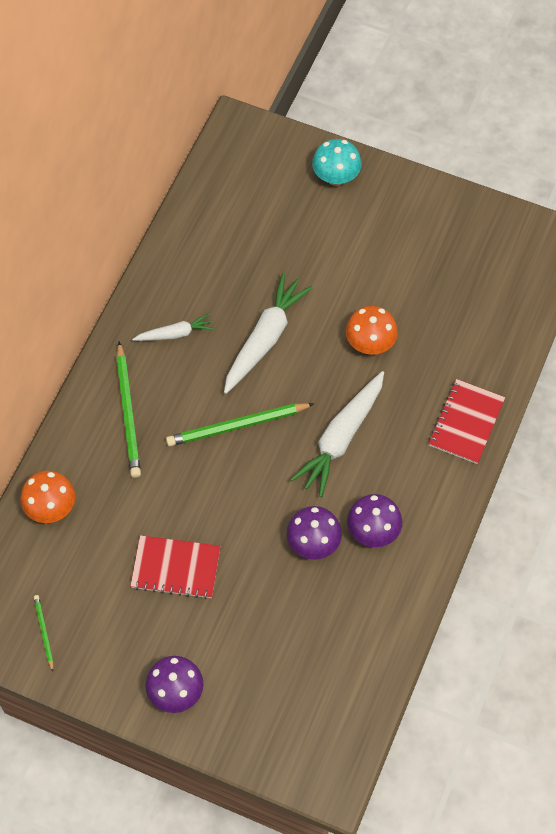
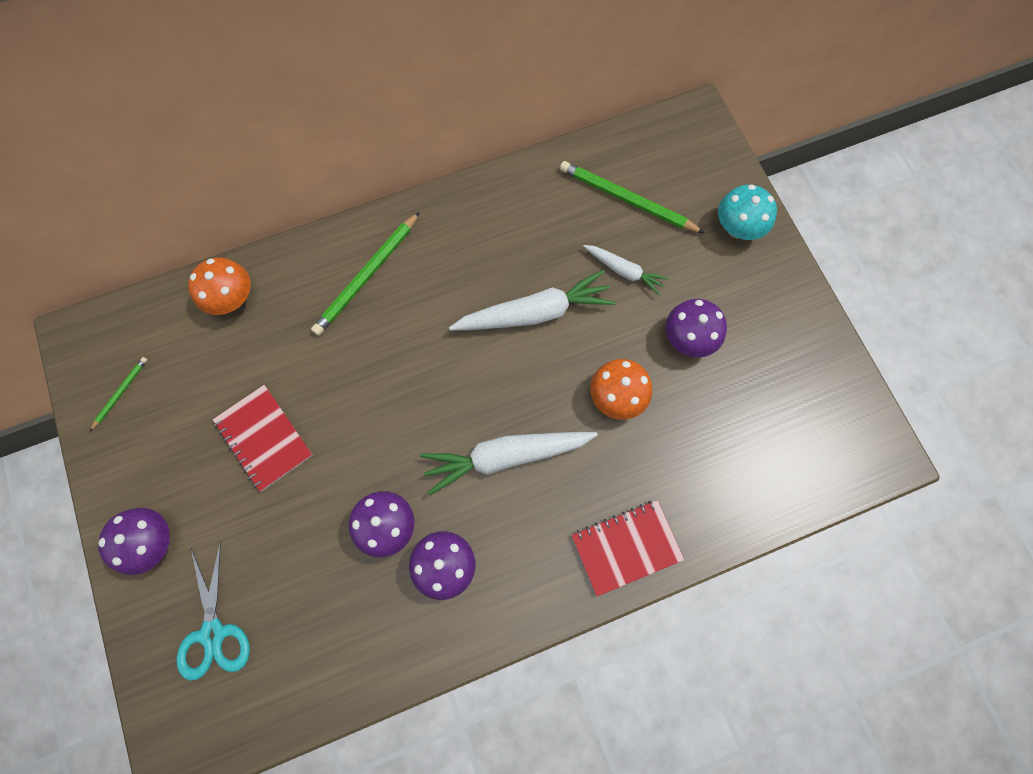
camera: 45 degrees right, 10 degrees up
(175, 334) = (470, 245): white carrot -> white carrot (624, 271)
(237, 426) = (435, 366): green pencil -> green pencil (627, 200)
(276, 701) = (213, 633): none -> turquoise scissors
(376, 271) = (688, 338): none -> purple mushroom

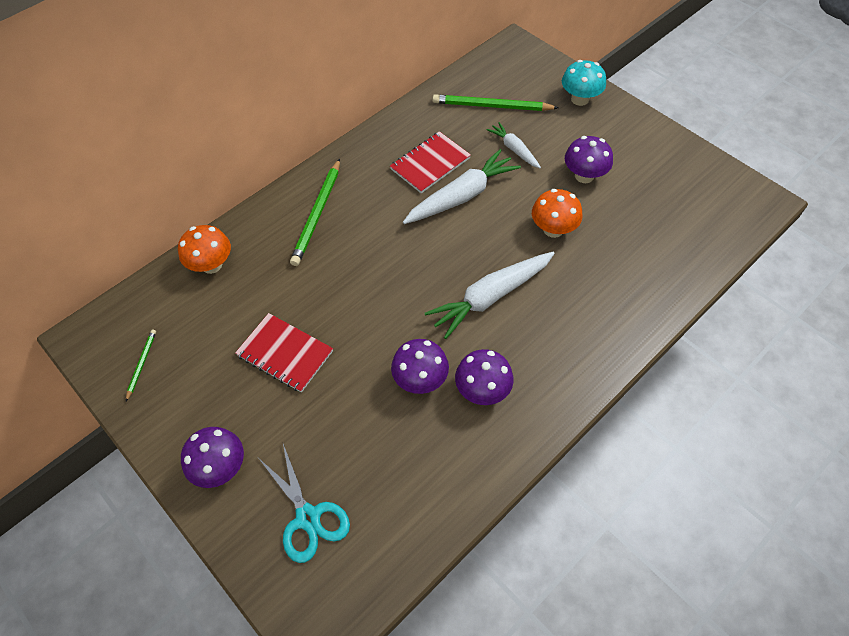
camera: 20 degrees left, 15 degrees down
(624, 271) = (514, 149): white carrot -> white carrot turned 135 degrees counterclockwise
(626, 547) = (616, 325): red notebook -> red notebook (430, 164)

